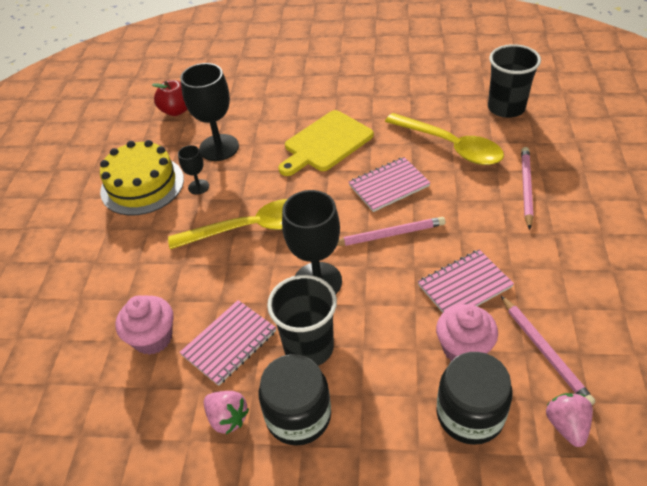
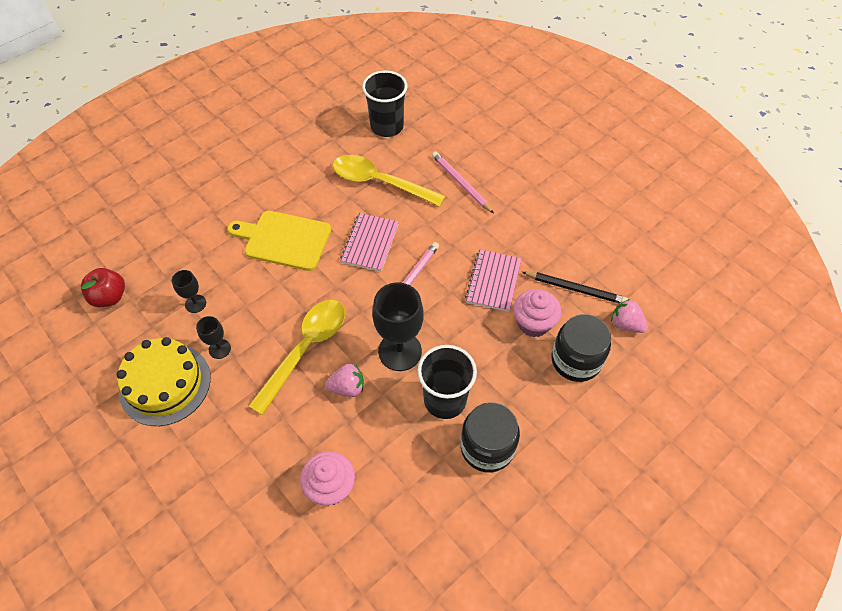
camera: 50 degrees left, 10 degrees up
(219, 147) = (195, 304): black goblet -> black goblet, size x0.50
(227, 418) = (447, 489): pink strawberry -> pink strawberry (347, 387)
(229, 343) = (390, 442): pink notebook -> none
(326, 143) = (284, 240): yellow cutting board -> yellow cutting board turned 105 degrees clockwise
(450, 146) = (380, 182): yellow spoon -> yellow spoon turned 150 degrees counterclockwise
(544, 351) = (575, 289): pink pencil -> black pencil

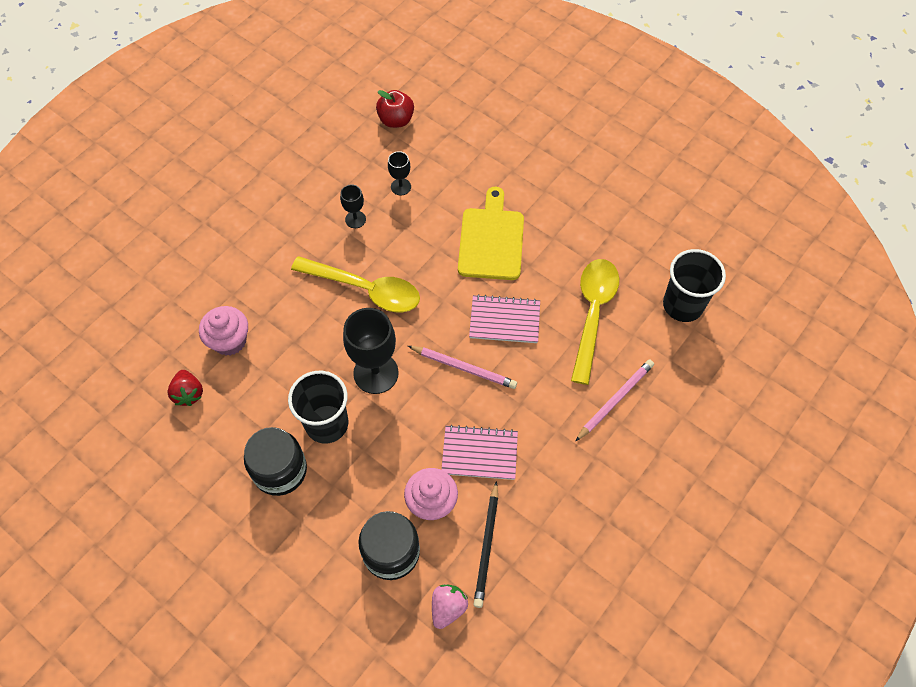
camera: 80 degrees right, 5 degrees up
(165, 384) = (314, 188): yellow cake -> none
(347, 387) = (329, 334): pink strawberry -> none
(385, 535) = (188, 393): none -> red strawberry

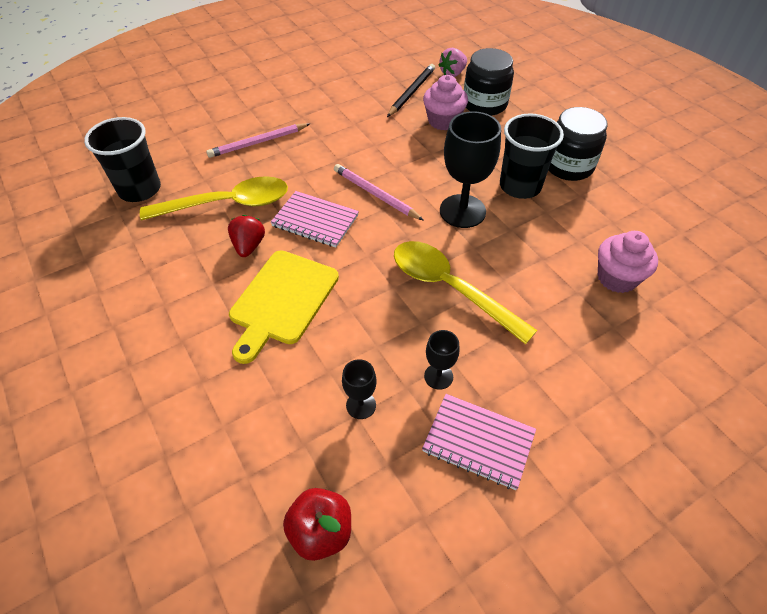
camera: 160 degrees left, 10 degrees down
(188, 393) = (661, 241): red strawberry -> red strawberry (249, 246)
(479, 453) = (391, 138): pink notebook -> pink notebook (478, 442)
(593, 314) = (227, 204): yellow spoon -> yellow spoon turned 135 degrees counterclockwise

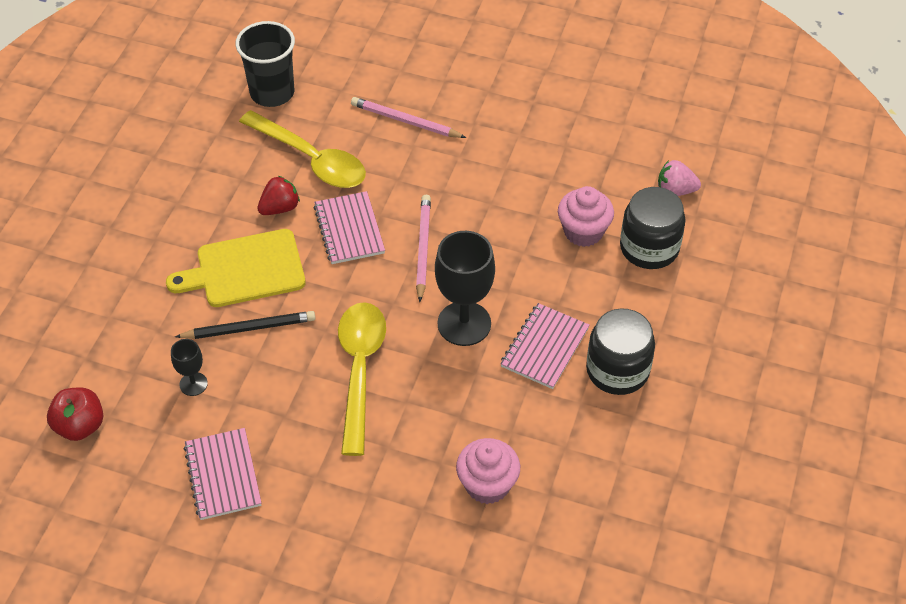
camera: 50 degrees right, 0 degrees up
(411, 92) = (603, 178): black pencil -> black pencil (249, 328)
(438, 376) = (261, 416): black goblet -> none
(520, 186) = (544, 347): black cup -> pink notebook

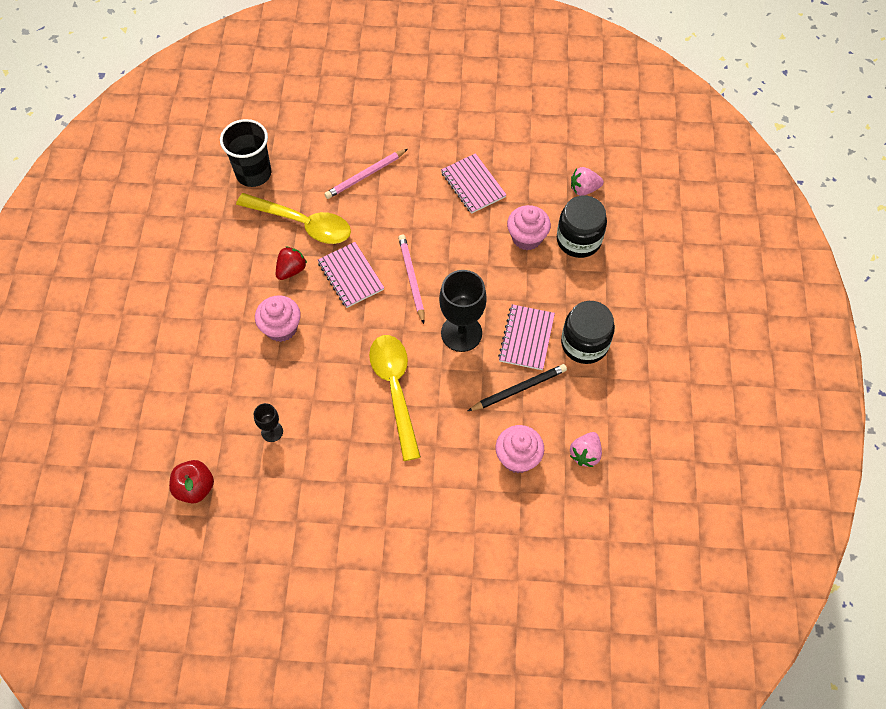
camera: 15 degrees left, 10 degrees up
(223, 475) = (319, 500): pink notebook -> pink notebook (473, 185)
(245, 270) = (281, 328): yellow cutting board -> pink cupcake
(249, 328) = (300, 375): black pencil -> black pencil (519, 389)
(406, 121) = (365, 175): pink pencil -> pink pencil turned 45 degrees counterclockwise
(576, 501) = (585, 454): none -> pink strawberry

